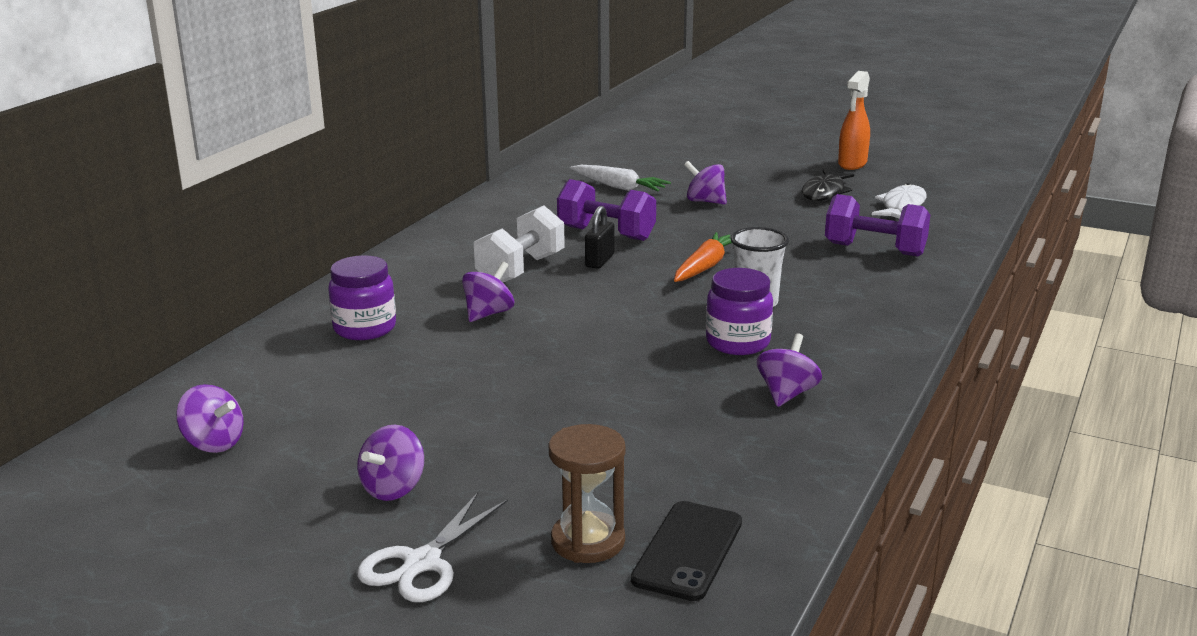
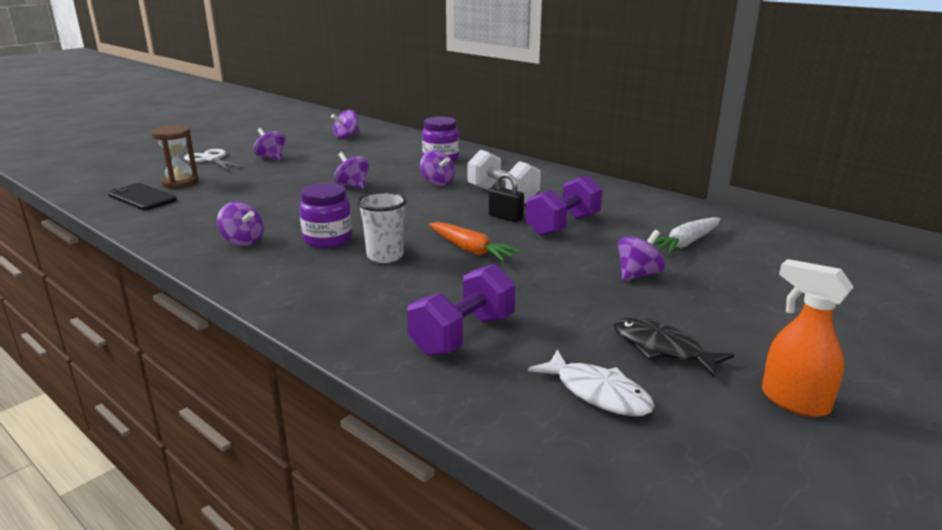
camera: 105 degrees right, 0 degrees up
(529, 370) = (353, 186): none -> purple spinning top

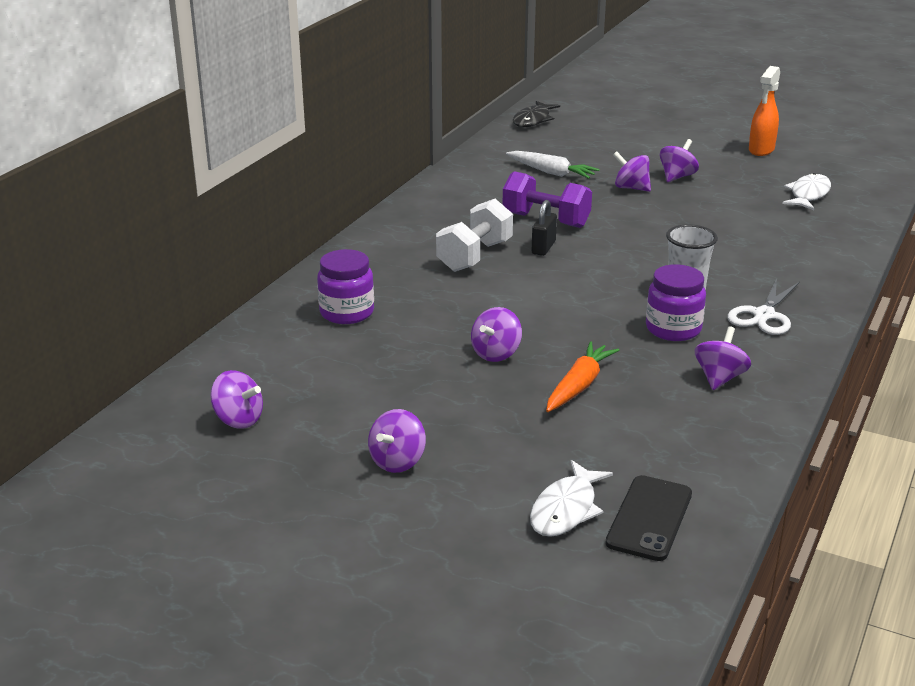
camera: 105 degrees left, 5 degrees up
(180, 182) = (566, 509): brown hourglass -> white fish
(211, 159) = (432, 527): white scissors -> white scissors (764, 315)
(437, 183) = (452, 299): purple spinning top -> purple spinning top (677, 177)
(463, 335) = (786, 238): purple dumbbell -> none
(470, 250) = (637, 254): orange carrot -> orange carrot (579, 386)
(661, 348) = (738, 179): black fish -> black fish (533, 120)

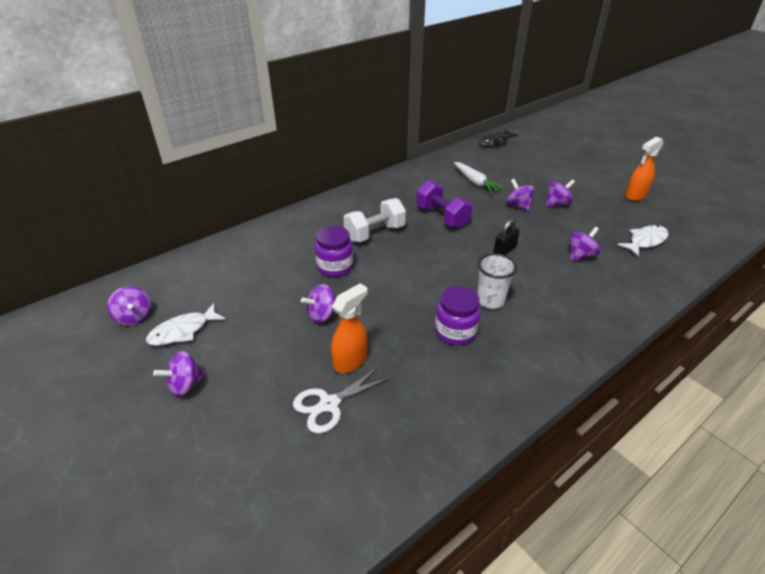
camera: 25 degrees right, 10 degrees up
(347, 313) = (265, 255): purple jar -> purple jar (335, 267)
(543, 247) = (423, 238): black padlock -> black padlock (504, 250)
(566, 509) = (247, 474): white fish -> white fish (183, 331)
(579, 386) = (350, 361): orange carrot -> orange spray bottle
(649, 518) = (295, 510): black phone -> none
(719, 378) = (454, 389): purple spinning top -> purple spinning top (580, 255)
(764, 315) = (532, 340): white scissors -> white scissors (329, 404)

